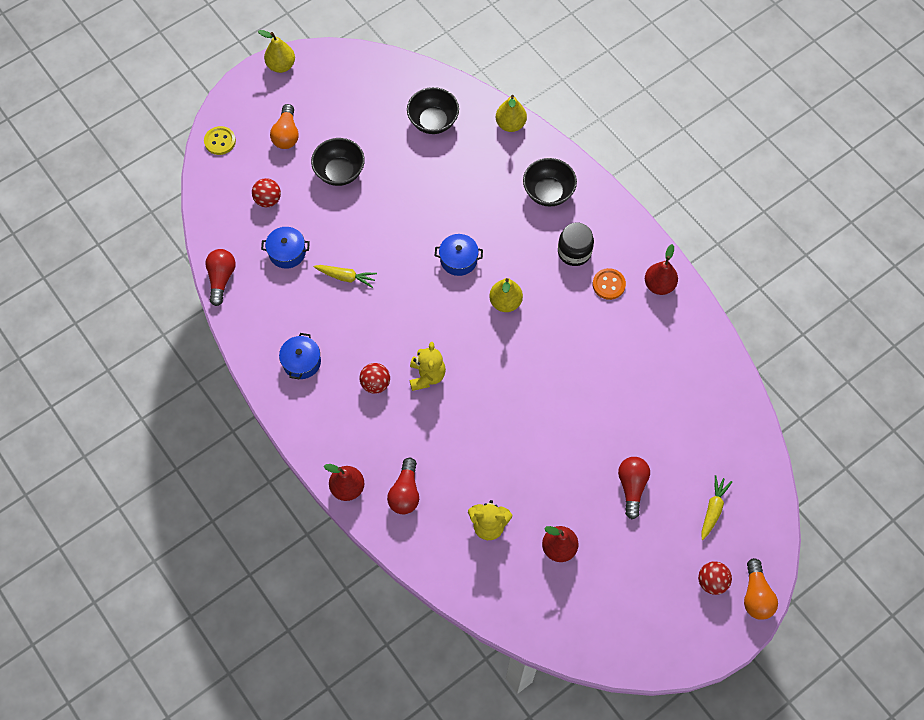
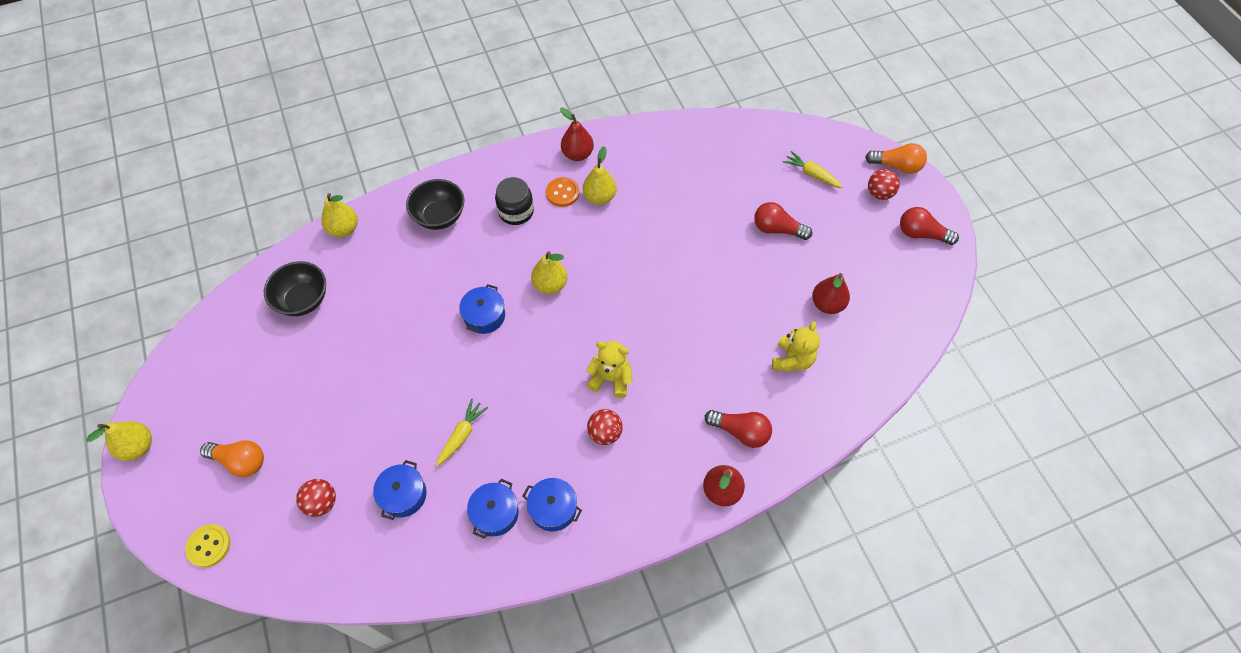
camera: 75 degrees left, 5 degrees down
(221, 278) = (408, 583): red light bulb -> red light bulb (921, 234)
(288, 321) = (495, 513): none -> blue pot
(339, 172) = (322, 412): black bowl -> none
(615, 318) = (599, 197): none -> yellow pear

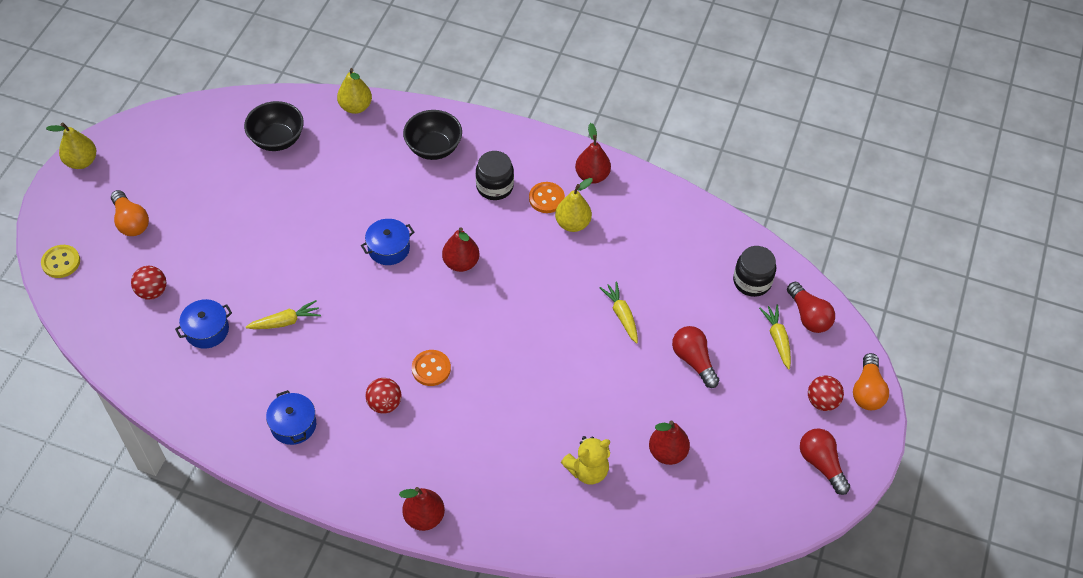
camera: 40 degrees right, 5 degrees down
(495, 513) = (252, 394): blue pot -> none
(550, 285) = (461, 263): yellow pear -> red pear
(611, 379) = (431, 369): yellow teddy bear -> orange button
(699, 235) = (621, 315): none -> yellow carrot
(740, 432) = (485, 488): red light bulb -> red light bulb (808, 316)
(756, 149) = (752, 281): none -> black jar
(896, 166) = (867, 391): orange light bulb -> orange light bulb turned 45 degrees clockwise

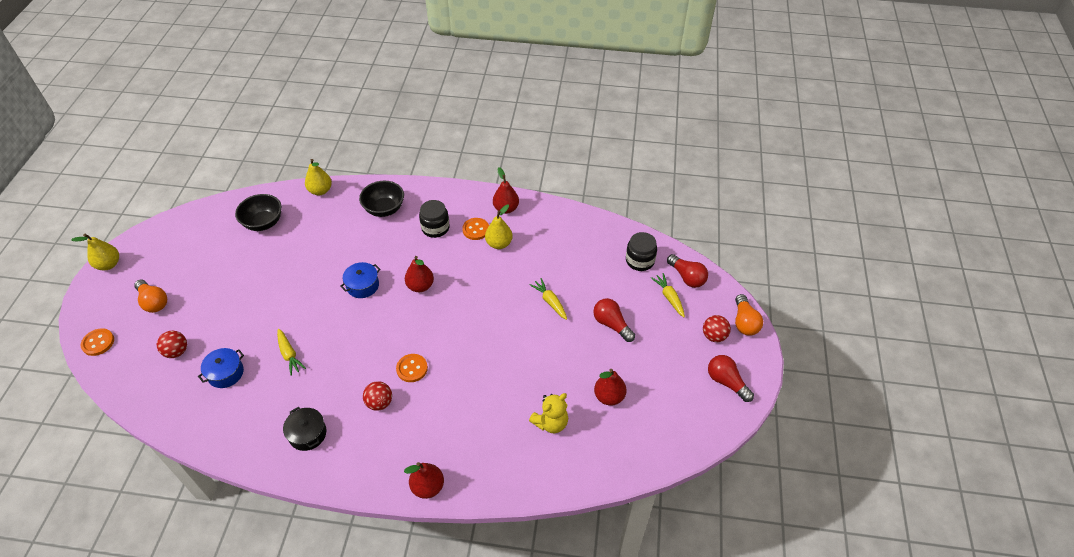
camera: 10 degrees left, 5 degrees down
(61, 262) = (98, 343): yellow button -> orange button
(285, 321) = (289, 354): yellow carrot -> yellow carrot turned 90 degrees clockwise
(293, 425) = (307, 434): blue pot -> black pot

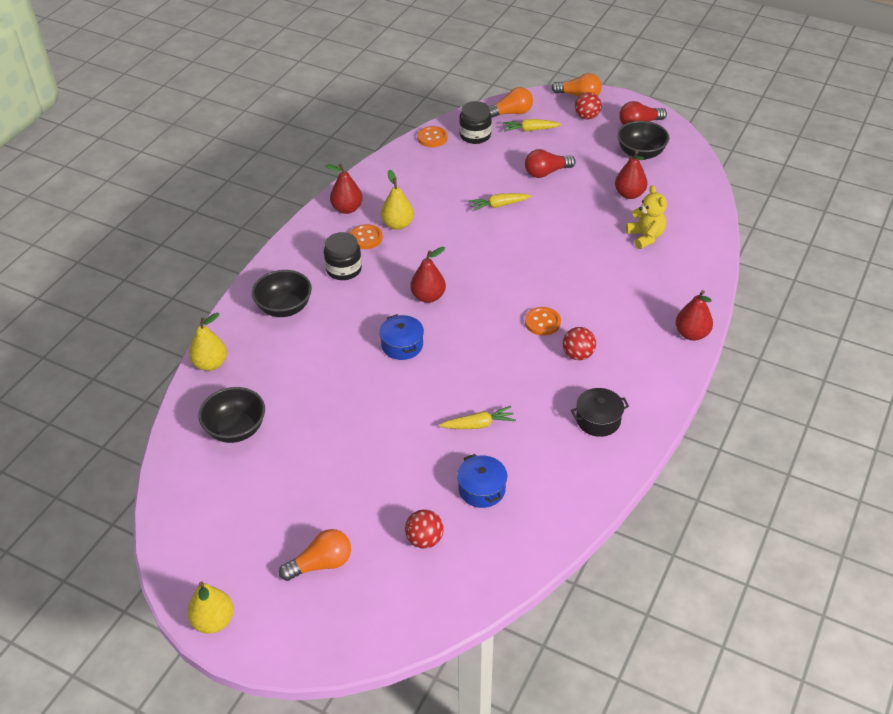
camera: 70 degrees left, 5 degrees down
(98, 343) = (367, 634): orange button -> orange button (432, 138)
(677, 393) = (640, 153): none -> black bowl
(687, 277) = (511, 113): red light bulb -> orange light bulb

